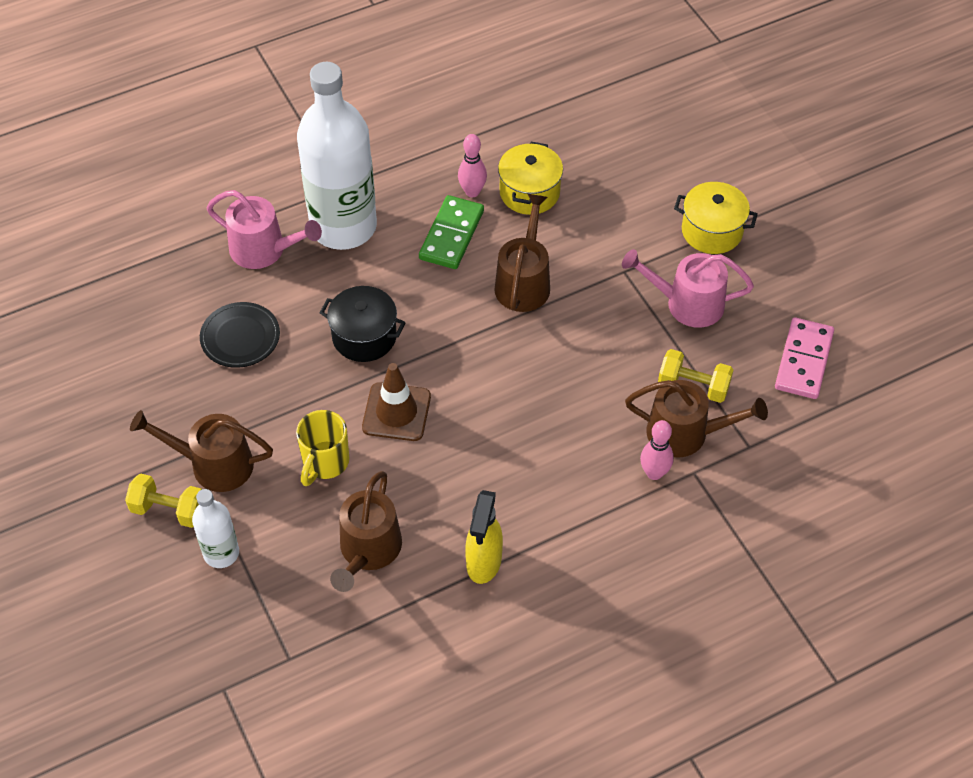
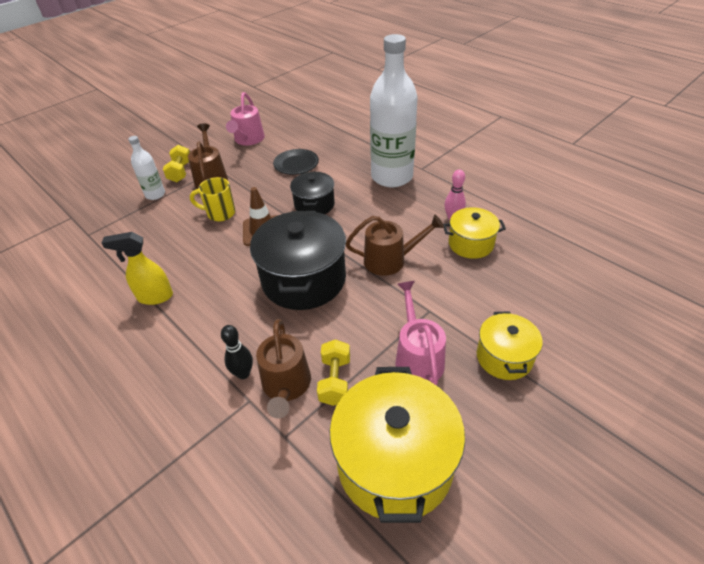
camera: 75 degrees right, 10 degrees down
(264, 250) = (359, 155): pink watering can -> pink watering can (248, 139)
(368, 550) = (160, 245): brown watering can -> none
(451, 235) = (411, 218): green domino -> none
(521, 382) = (304, 279): none -> black pot
(654, 473) = (243, 373): pink bowling pin -> black bowling pin
(804, 361) = (395, 463): pink domino -> yellow pot

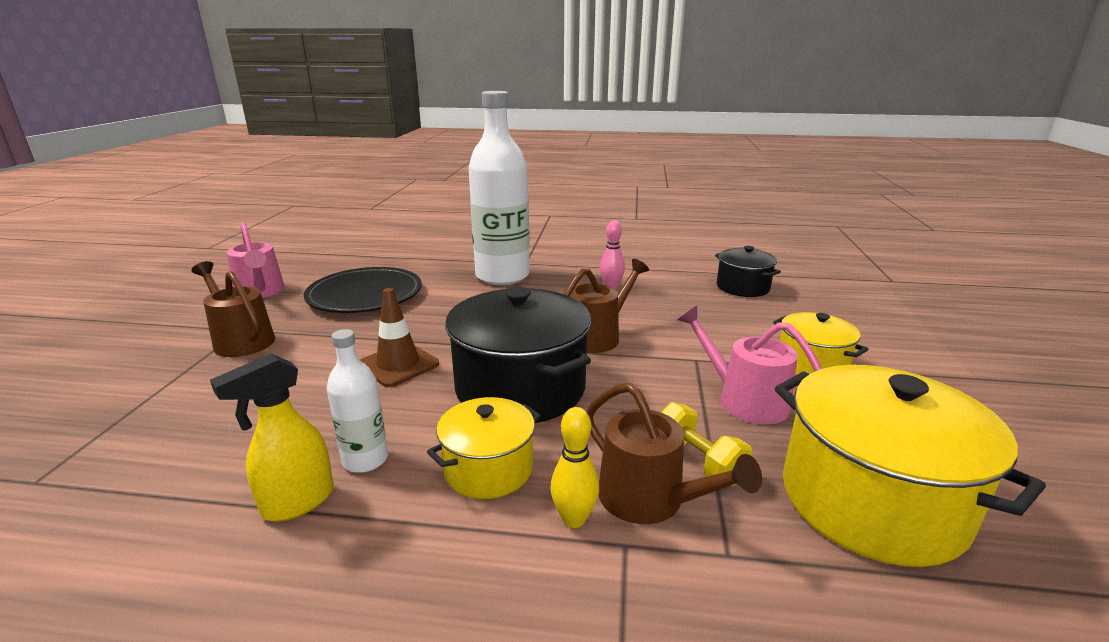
camera: 40 degrees left, 20 degrees down
(155, 194) = (148, 385): white bottle -> white bottle (365, 460)
(180, 172) = (173, 349): yellow dumbbell -> none
(220, 213) = (303, 369): yellow mug -> none
(243, 373) = (574, 519): black bowling pin -> yellow bowling pin
(296, 164) = (365, 295): black plate -> black plate, size x1.70
(314, 205) = (439, 321): black pot -> black pot (742, 287)
(470, 244) = (655, 299): yellow pot -> yellow pot (488, 469)

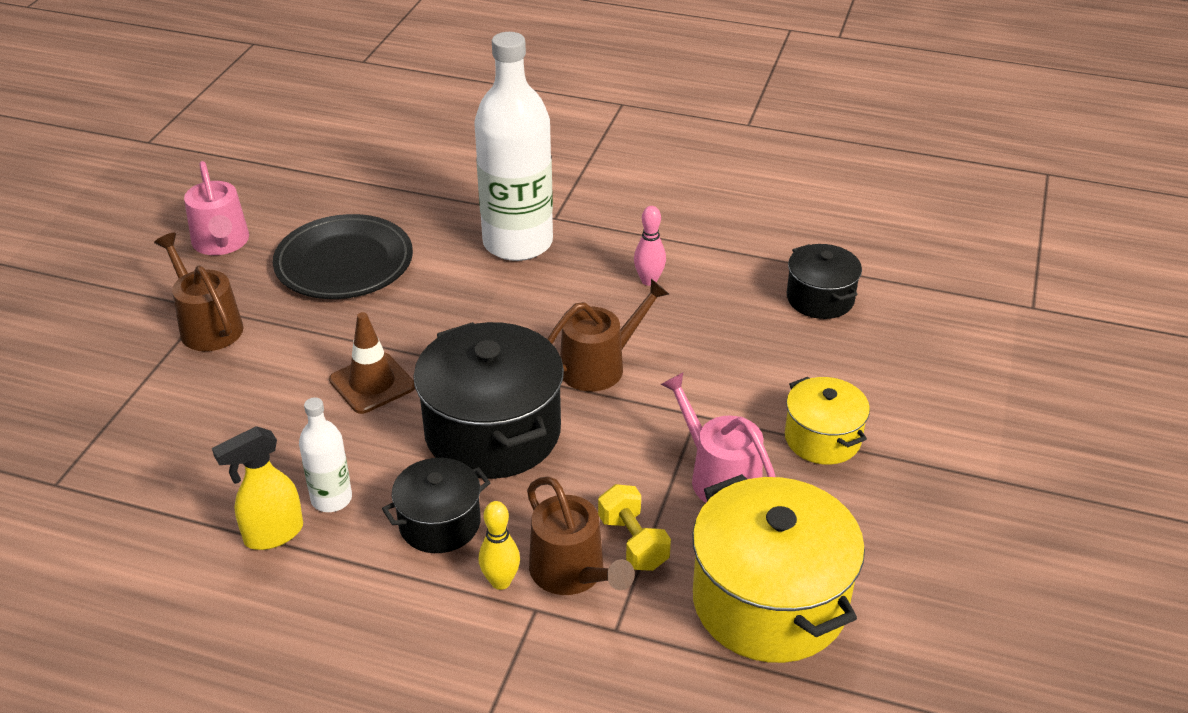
camera: 10 degrees right, 15 degrees up
(488, 469) = (439, 523): yellow pot -> black pot

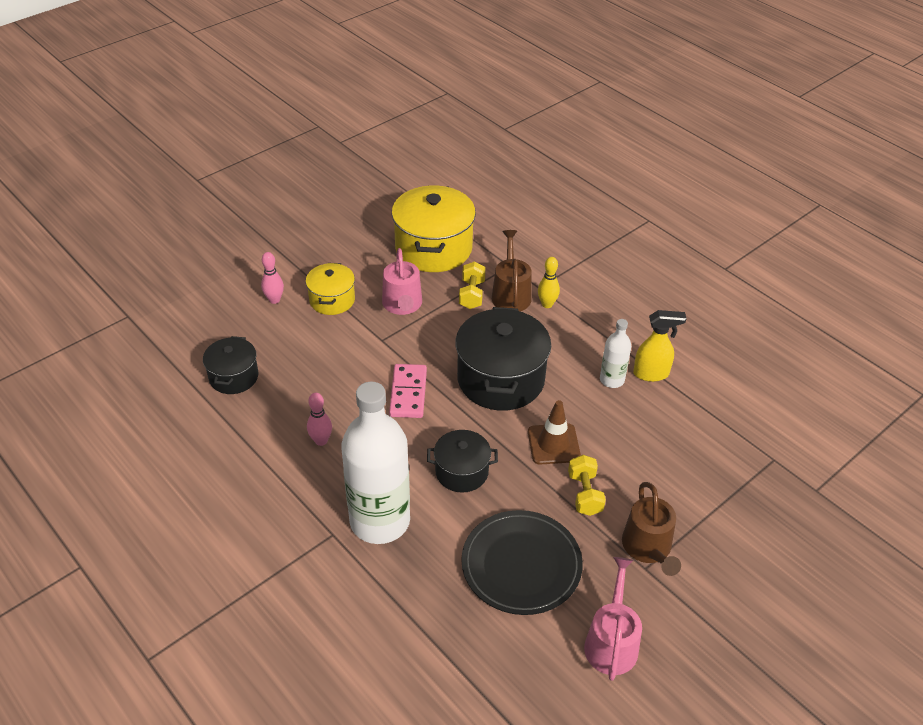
camera: 150 degrees left, 5 degrees up
(305, 347) = (584, 494): none -> yellow dumbbell
(439, 523) = (560, 342): black pot -> black pot (462, 472)
(599, 366) = (408, 393): brown watering can -> pink domino
(896, 404) = (274, 300): none -> pink bowling pin

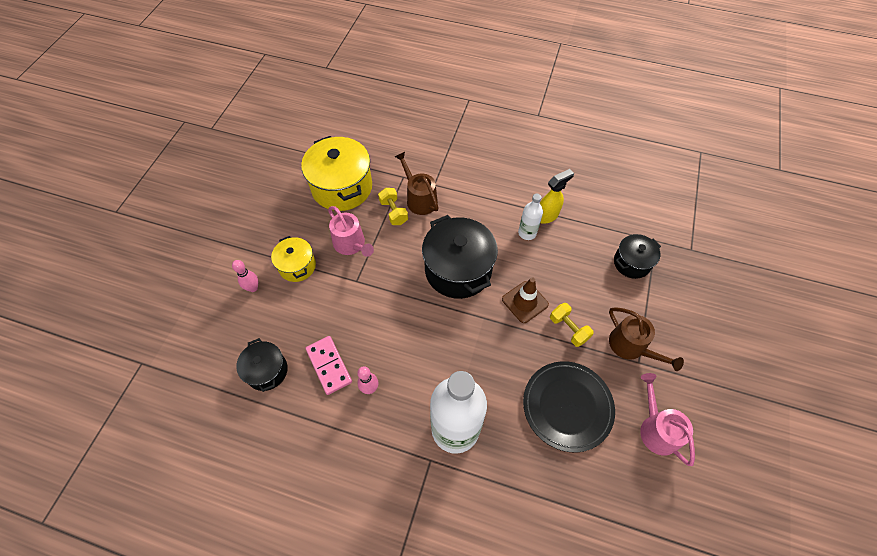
camera: 30 degrees left, 15 degrees up
(408, 393) = (404, 314): pink domino -> pink domino (329, 366)
(462, 472) = (482, 357): black pot -> black pot (632, 263)
(547, 304) = (448, 195): yellow bowling pin -> none

